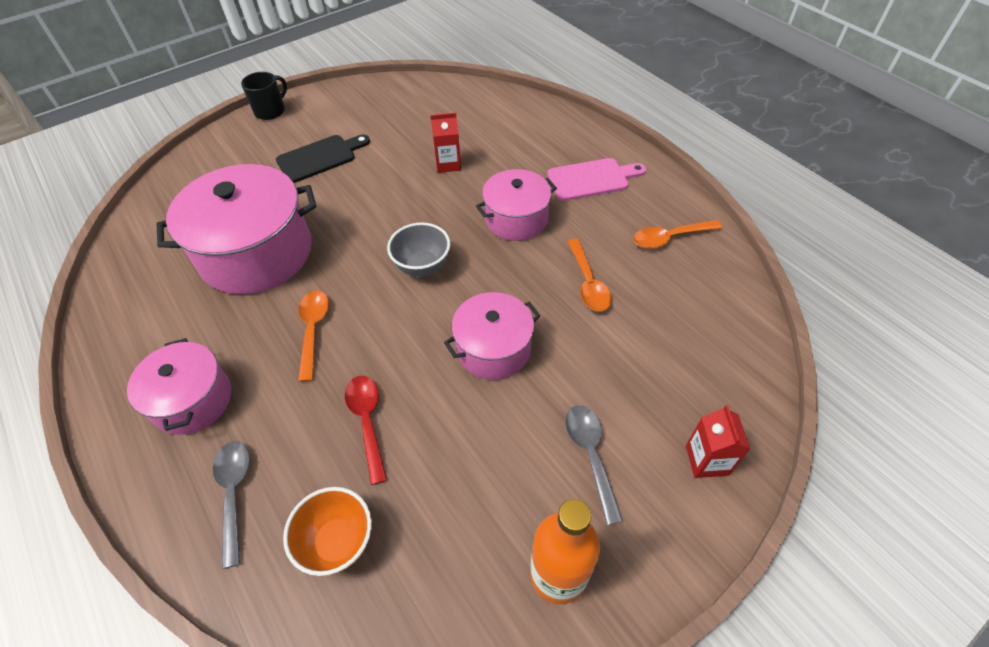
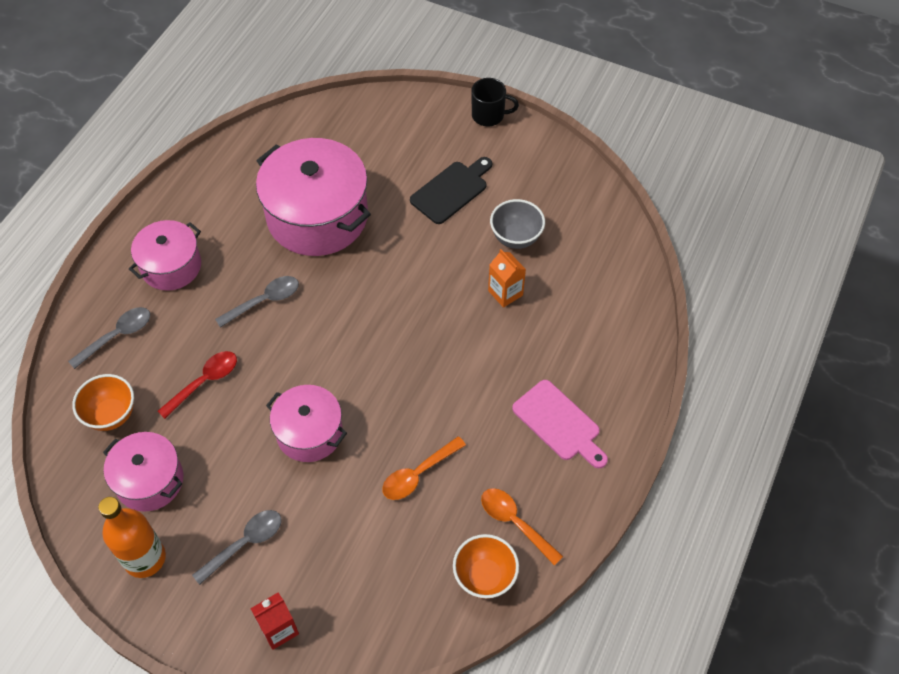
camera: 60 degrees right, 5 degrees up
(313, 330) = (264, 301): orange spoon -> grey spoon
(320, 157) = (451, 190): black cutting board -> black cutting board turned 75 degrees counterclockwise
(422, 266) = (367, 339): grey bowl -> grey bowl (516, 238)
(448, 164) = (505, 293): red carton -> orange carton
(516, 219) = (465, 383): pink pot -> pink pot (149, 480)
(713, 276) = (484, 577): none -> orange bowl

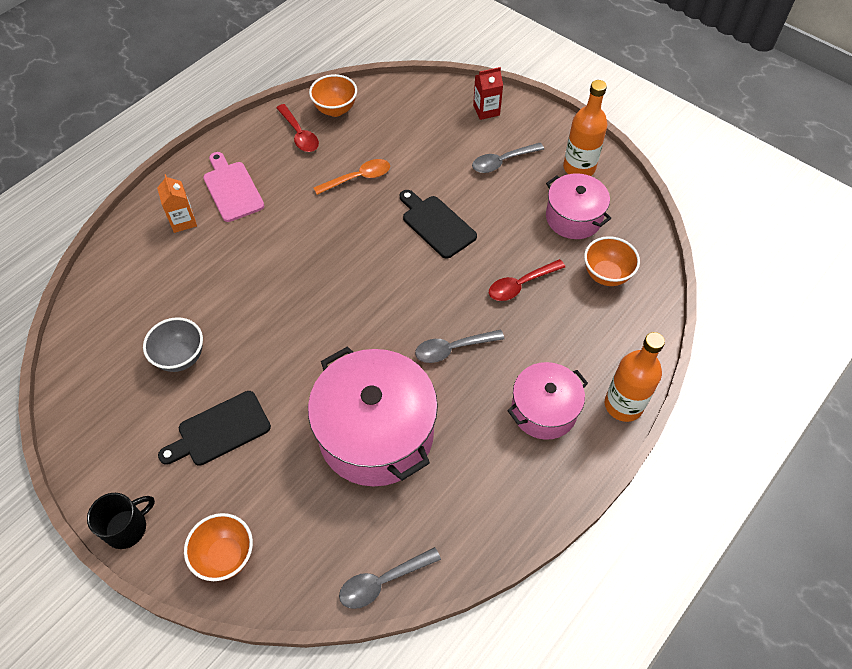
camera: 165 degrees left, 0 degrees up
(97, 286) = (623, 405): none -> orange bottle
(117, 336) = (601, 346): grey spoon -> grey spoon (383, 581)
(309, 433) = (436, 224): pink pot -> black cutting board
(406, 115) = (226, 556): none -> orange bowl
(489, 115) = (127, 528): black mug -> black mug turned 120 degrees clockwise
(505, 293) = (220, 303): orange carton -> orange carton (183, 221)
(515, 523) = (299, 134): orange spoon -> red spoon

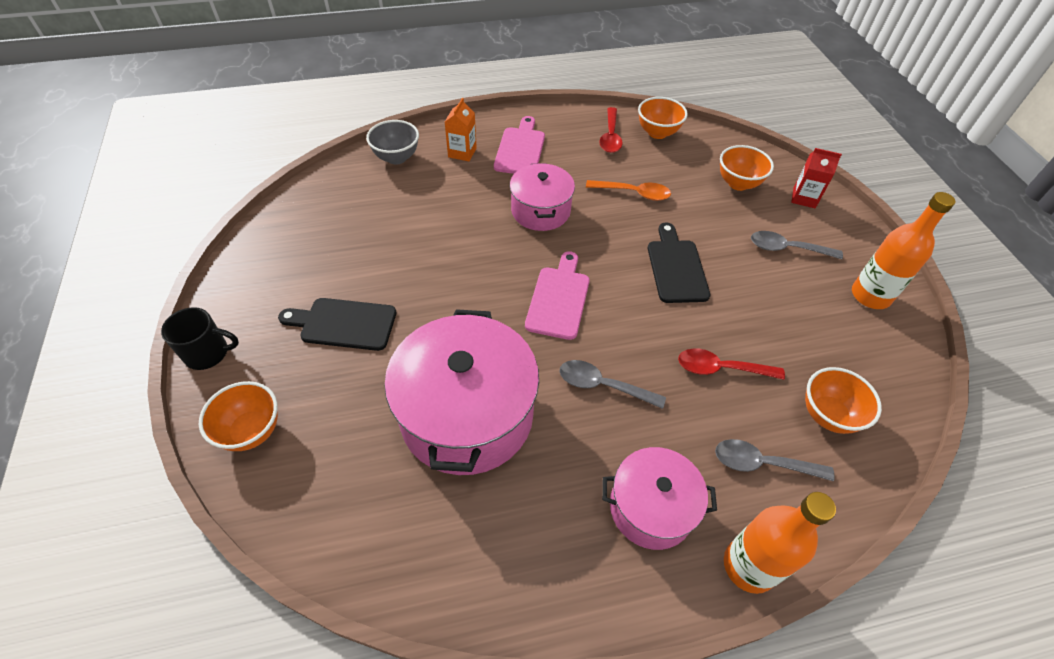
camera: 35 degrees right, 5 degrees down
(181, 357) = (368, 249): grey bowl -> grey bowl (396, 158)
(370, 303) = (558, 299): none -> pink cutting board
(383, 581) = (352, 560): grey spoon -> grey spoon (762, 463)
(431, 124) = (738, 183): none -> orange bowl
(573, 217) = (829, 338): pink pot -> pink pot (540, 211)

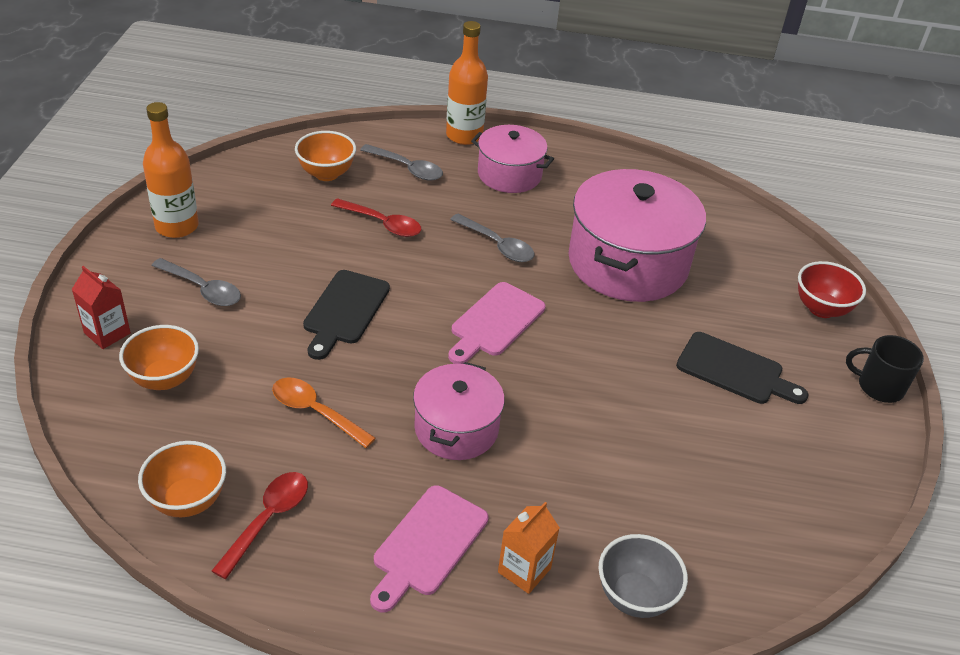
camera: 160 degrees left, 10 degrees down
(251, 431) = (821, 309): orange bowl -> red bowl

